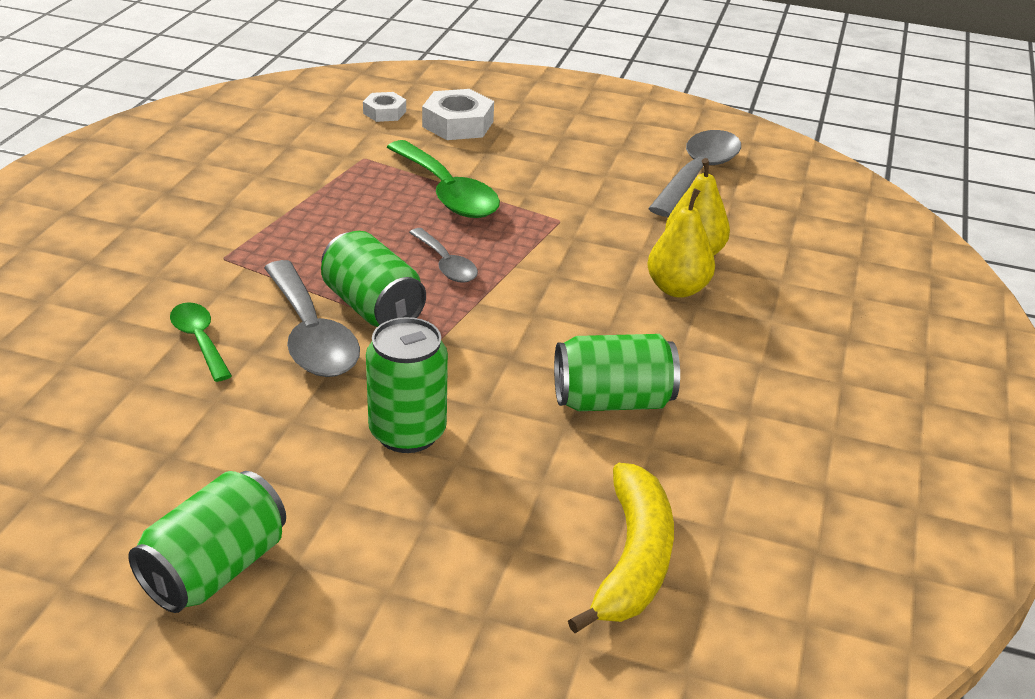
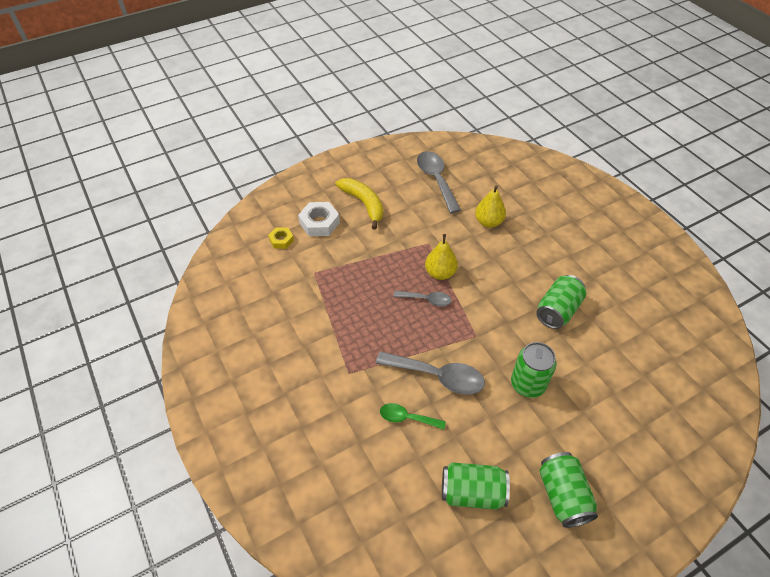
camera: 45 degrees left, 15 degrees up
(372, 307) = (436, 343): green can -> green can (472, 492)
(384, 112) = (281, 240): white nut -> yellow nut
(447, 192) = (372, 264): green spoon -> none
(632, 560) = (644, 365): yellow banana -> yellow banana (364, 204)
(677, 289) = (506, 243): yellow pear -> yellow pear (440, 273)

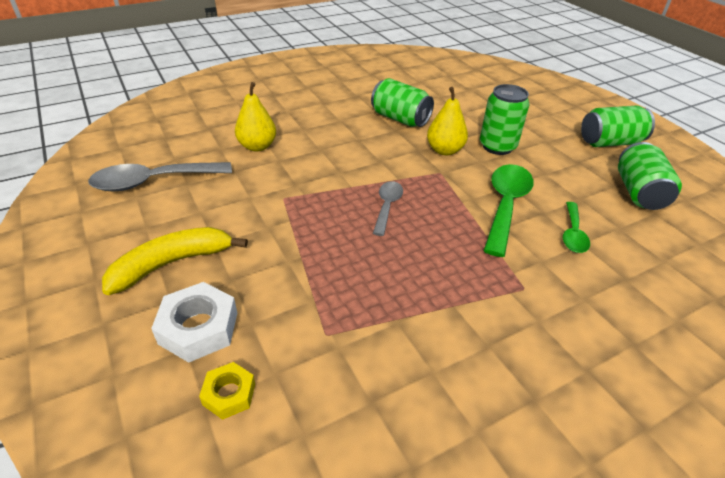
camera: 90 degrees left, 10 degrees down
(437, 376) = (505, 205): grey spoon -> green spoon
(440, 273) = (341, 191): yellow pear -> yellow pear (444, 150)

